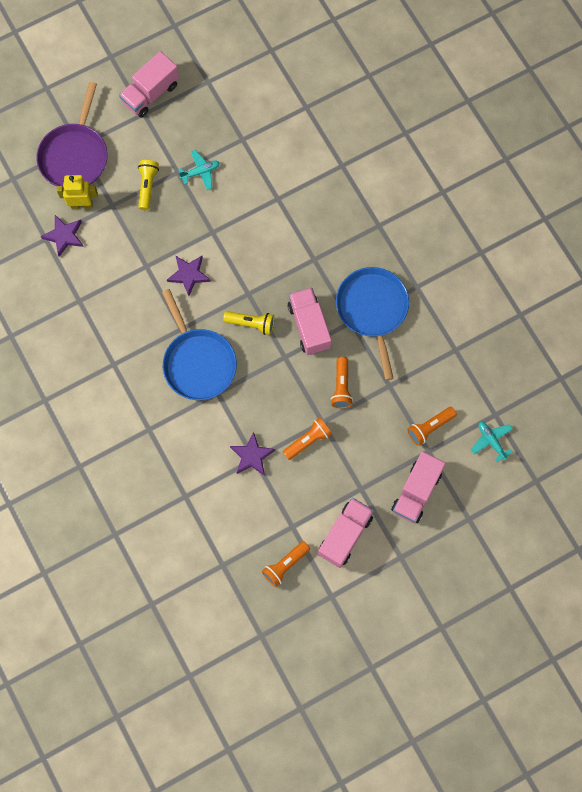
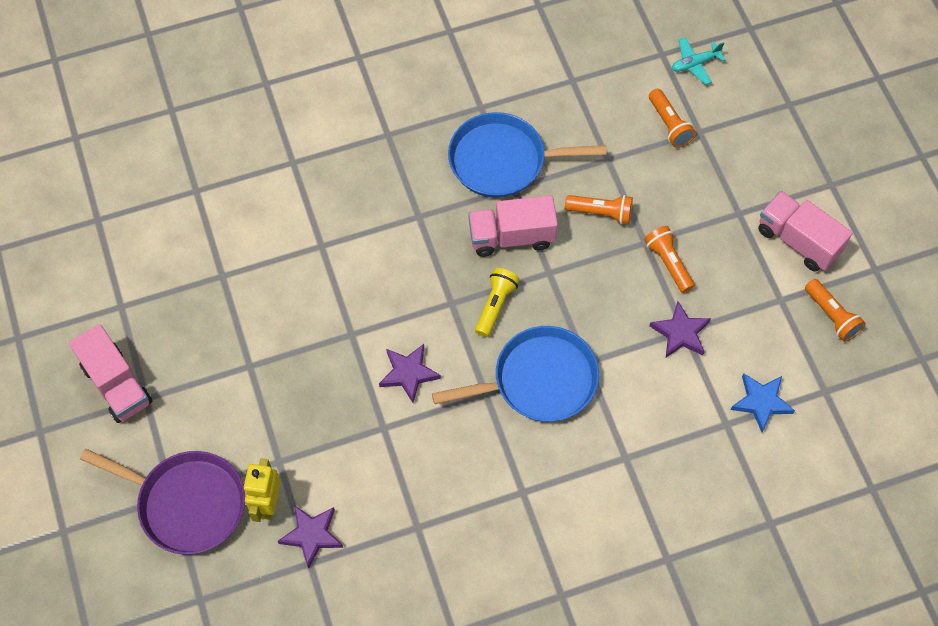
camera: 80 degrees left, 10 degrees down
(147, 186) = (262, 409): yellow flashlight -> none
(200, 172) = (257, 336): turquoise plane -> none
(206, 519) = (761, 402): none -> blue star
(416, 492) = (750, 153): pink truck -> none

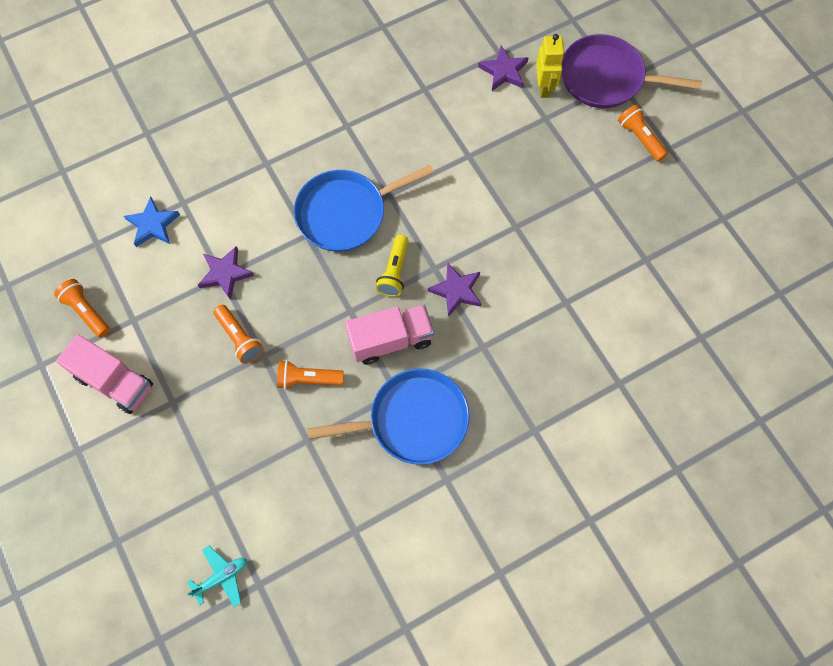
camera: 170 degrees right, 5 degrees up
(117, 384) = (698, 154): pink truck -> none
(409, 373) = (458, 201): purple star -> purple star (456, 291)
(669, 125) = (246, 492): orange flashlight -> orange flashlight (640, 138)

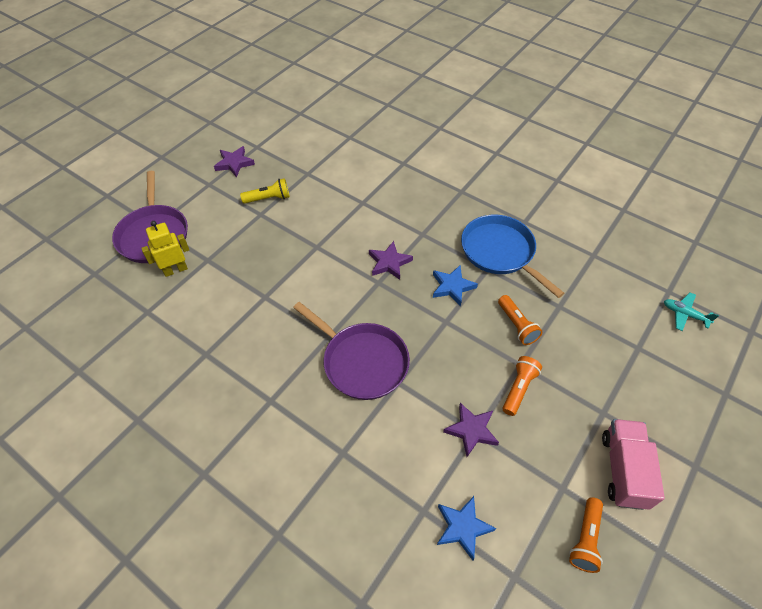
camera: 115 degrees left, 15 degrees down
(345, 213) = (362, 362): blue pan -> purple pan
(390, 340) = (452, 287): pink truck -> blue star
(394, 272) = (396, 306): yellow flashlight -> yellow flashlight (268, 198)
(504, 71) = (167, 302): purple star -> purple star (234, 163)
(640, 138) = (206, 201): orange flashlight -> none

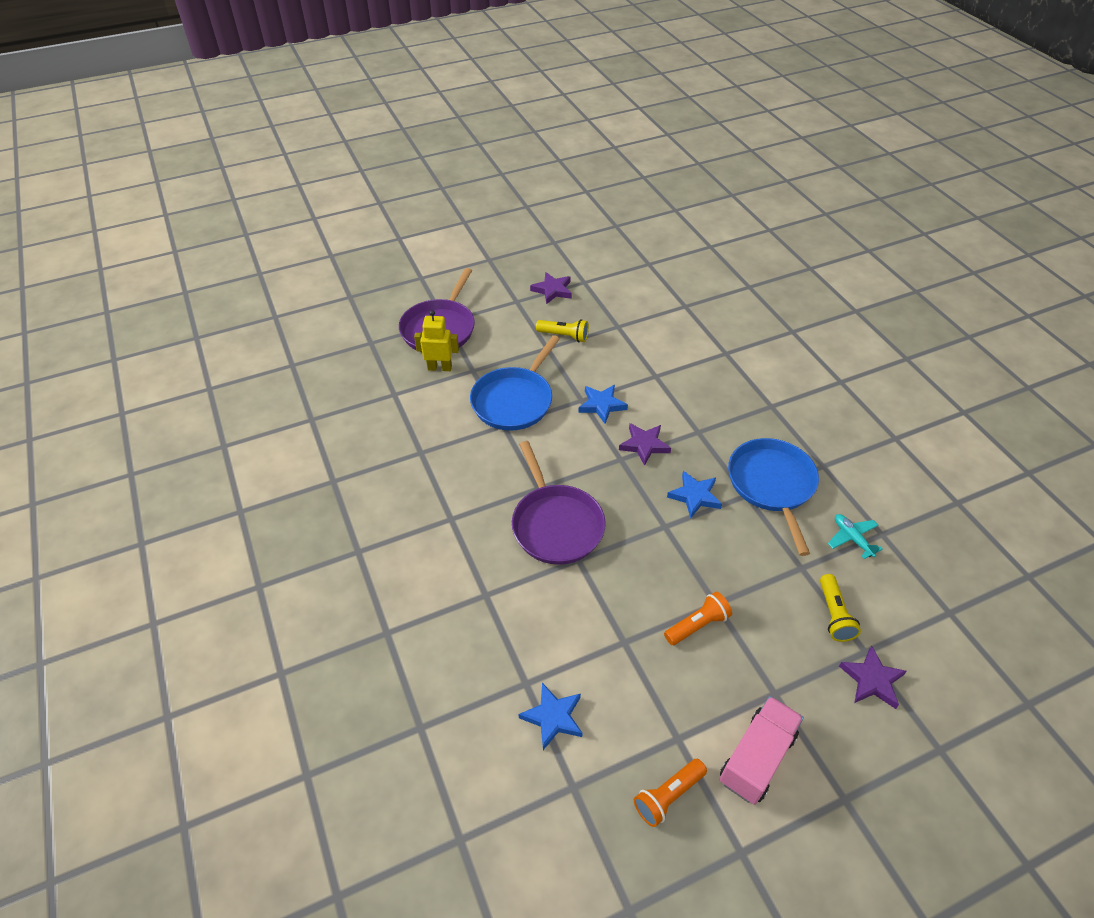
camera: 30 degrees right, 5 degrees down
(260, 271) = (514, 400): none -> blue pan
(335, 244) = (601, 405): none -> blue star
(471, 430) = (621, 638): purple star -> purple star (872, 680)
(517, 325) = (739, 564): orange flashlight -> none
(602, 331) = (834, 615): none -> yellow flashlight
(684, 314) = (951, 645): turquoise plane -> turquoise plane (852, 538)

